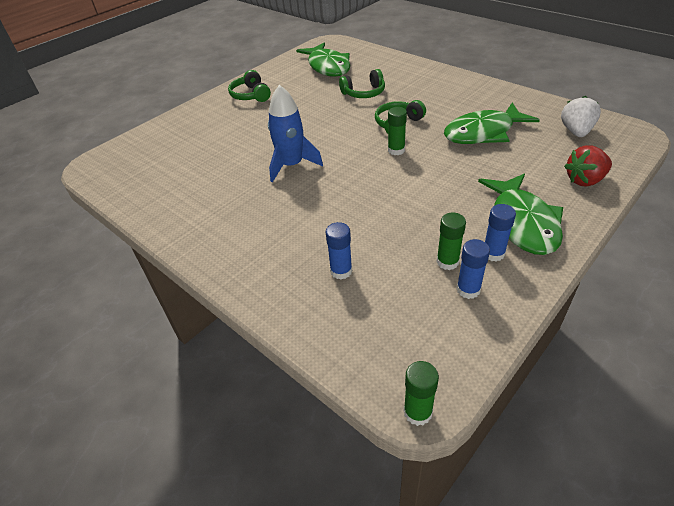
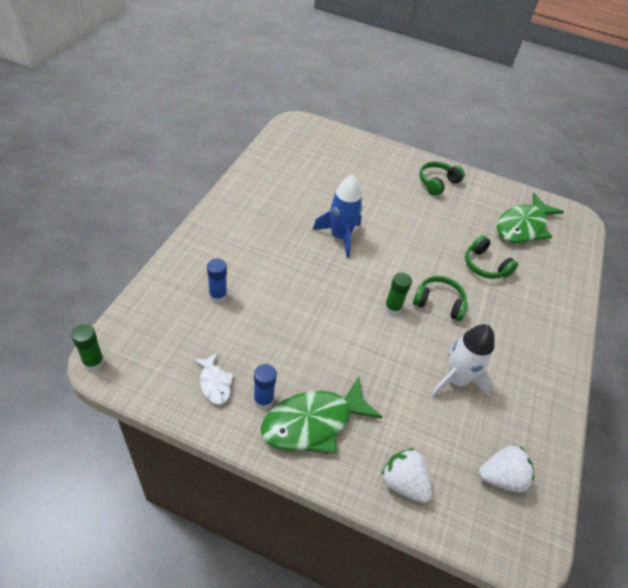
camera: 60 degrees right, 5 degrees up
(447, 262) = (244, 365): green glue stick -> none
(468, 289) = (214, 383): blue glue stick -> white fish
(483, 133) = (456, 380): green fish -> white rocket
(584, 180) = (403, 483): red strawberry -> white strawberry

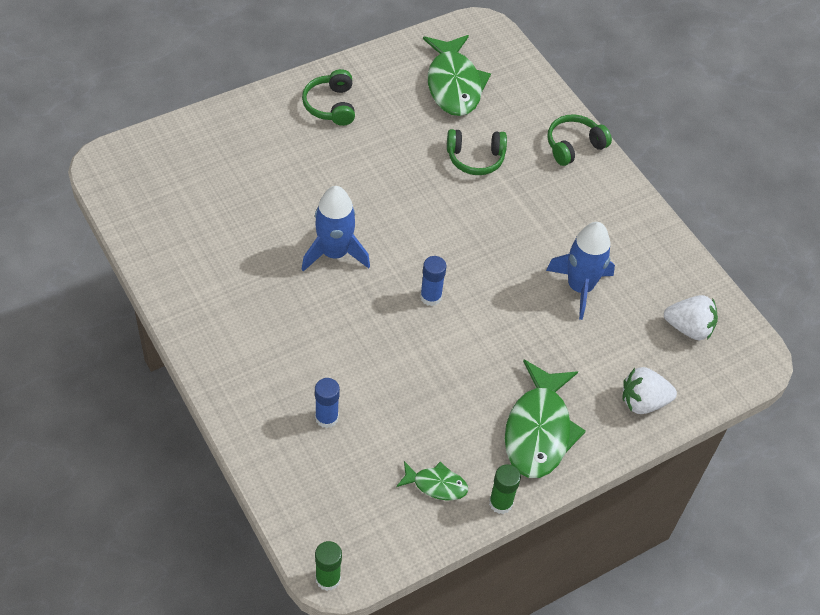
camera: 50 degrees left, 5 degrees up
(214, 383) = (436, 485): white fish -> green fish
(263, 399) = (485, 455): blue glue stick -> blue glue stick (430, 297)
(392, 307) = (463, 276): green glue stick -> green glue stick (500, 503)
(439, 303) = (488, 233): green headphones -> green headphones (574, 146)
(456, 380) = (580, 287): white rocket -> blue rocket
(501, 477) = (688, 328): white strawberry -> white strawberry turned 75 degrees clockwise

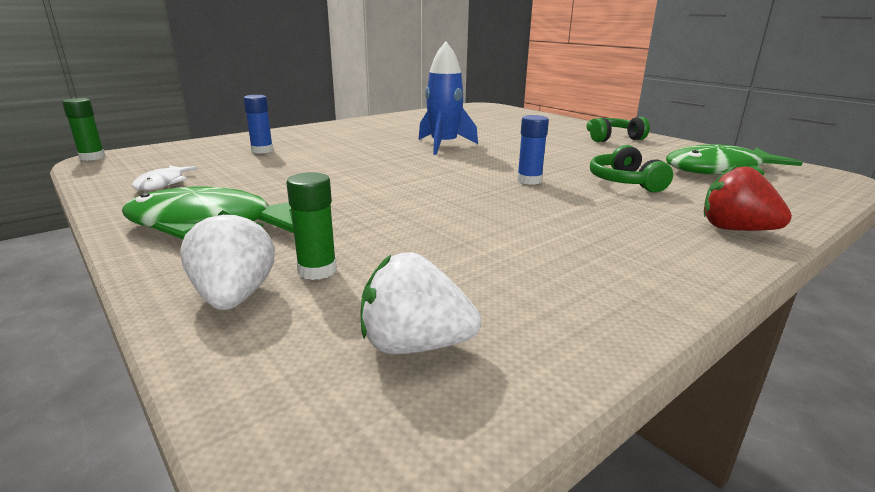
camera: 85 degrees right, 30 degrees down
(430, 297) = (409, 173): blue glue stick -> blue glue stick (529, 180)
(436, 485) = (163, 184): green fish -> white fish
(500, 503) = (113, 209): green glue stick -> green glue stick (317, 270)
(574, 146) = (735, 229): green headphones -> red strawberry
(580, 287) = (464, 241): blue rocket -> none
(688, 328) = (415, 345): white strawberry -> white strawberry turned 90 degrees clockwise

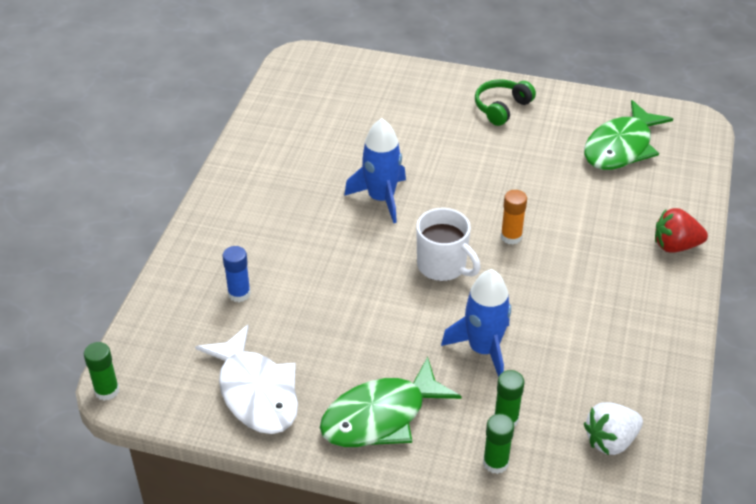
camera: 35 degrees left, 20 degrees up
(163, 184) = (256, 392): white fish -> white fish, size x1.97
(234, 297) = (495, 463): white strawberry -> green glue stick
(387, 222) = (483, 349): none -> blue rocket
(437, 177) = (443, 266): none -> white mug
(529, 180) = (511, 237): blue glue stick -> orange glue stick
(625, 182) = (574, 204): green headphones -> none

